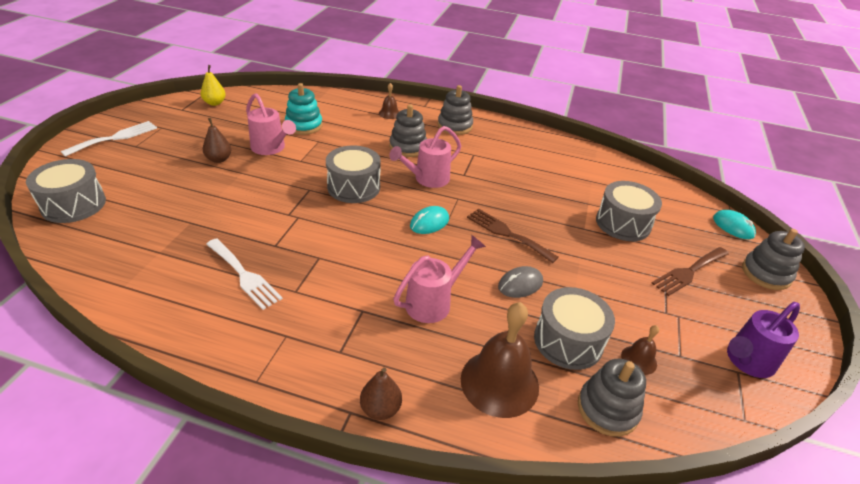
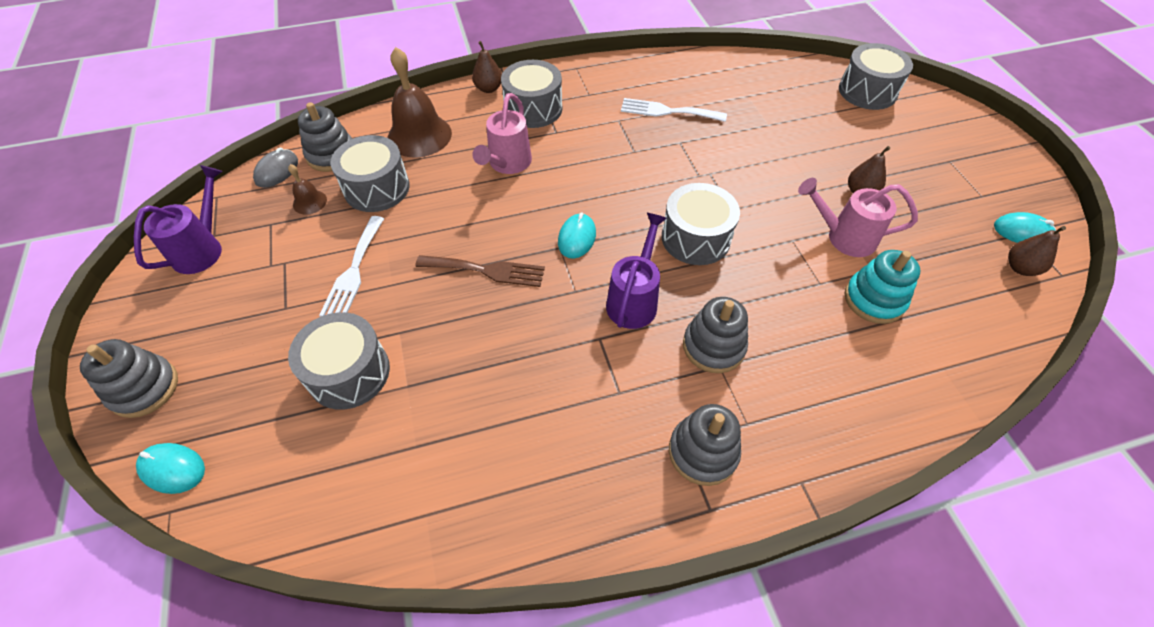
camera: 150 degrees right, 15 degrees up
(115, 138) = (982, 158): white fork -> white fork (354, 271)
(181, 109) = (1022, 232): none -> turquoise mouse
(215, 103) = (1020, 268): yellow pear -> brown pear
(358, 349) = (533, 109): none -> grey drum
(389, 113) = (820, 412): brown bell -> none
(427, 179) = (634, 300): pink watering can -> purple watering can
(520, 284) = (442, 217): grey mouse -> grey mouse (277, 171)
(689, 272) = (254, 333): brown fork -> none

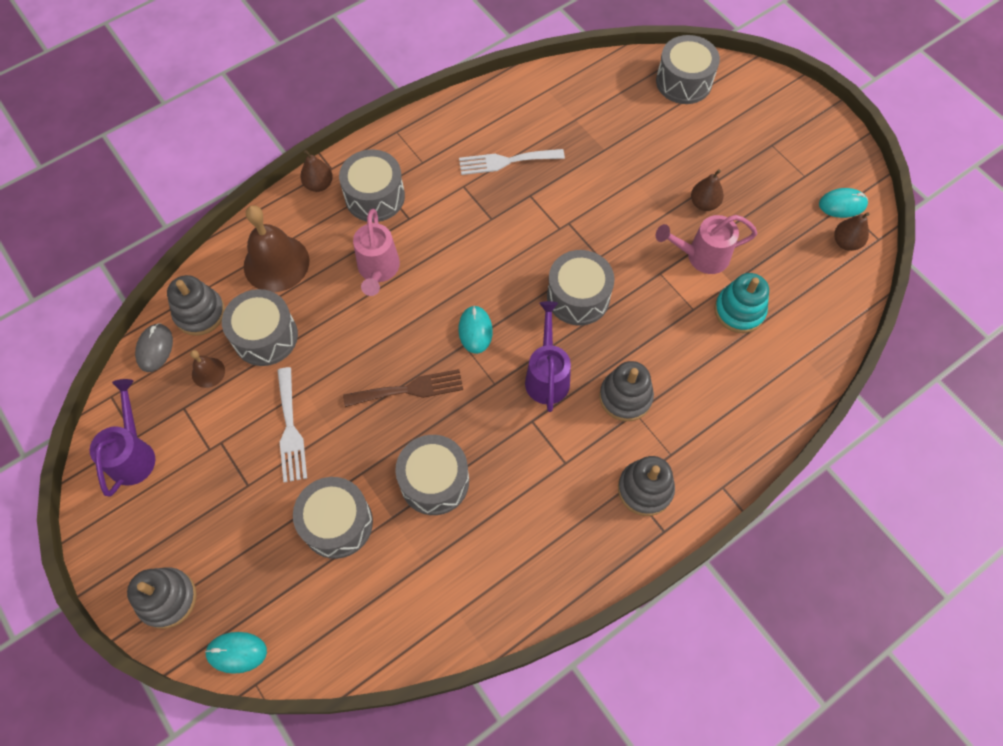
camera: 20 degrees left, 10 degrees up
(469, 364) = (434, 481): none -> grey drum

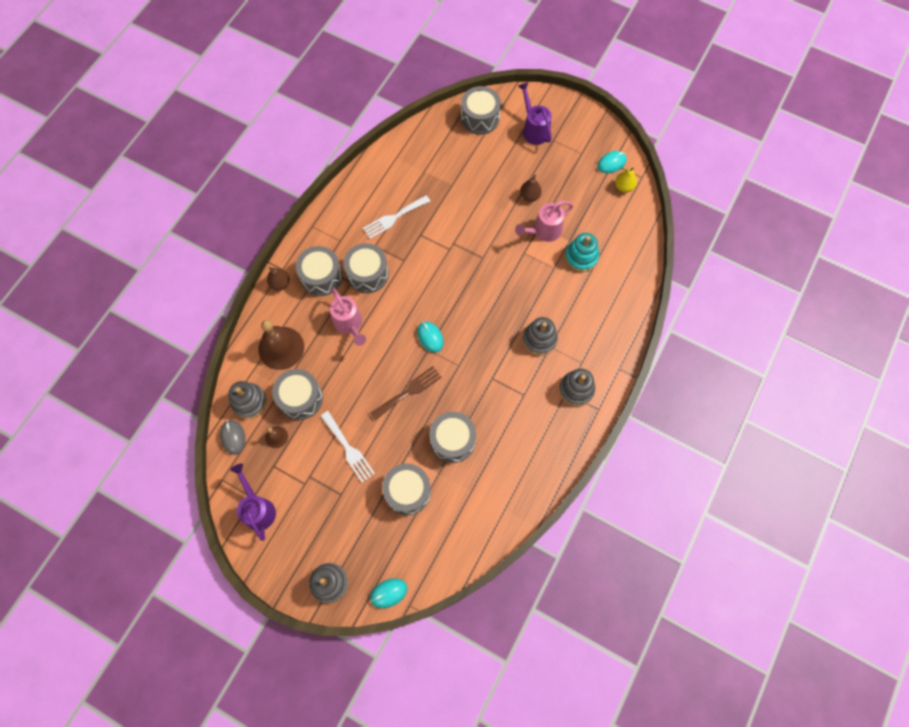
camera: 25 degrees left, 5 degrees up
(547, 376) = (487, 346): purple watering can -> purple watering can (534, 129)
(578, 297) = (482, 289): grey drum -> grey drum (367, 274)
(846, 242) = (624, 187): brown pear -> yellow pear

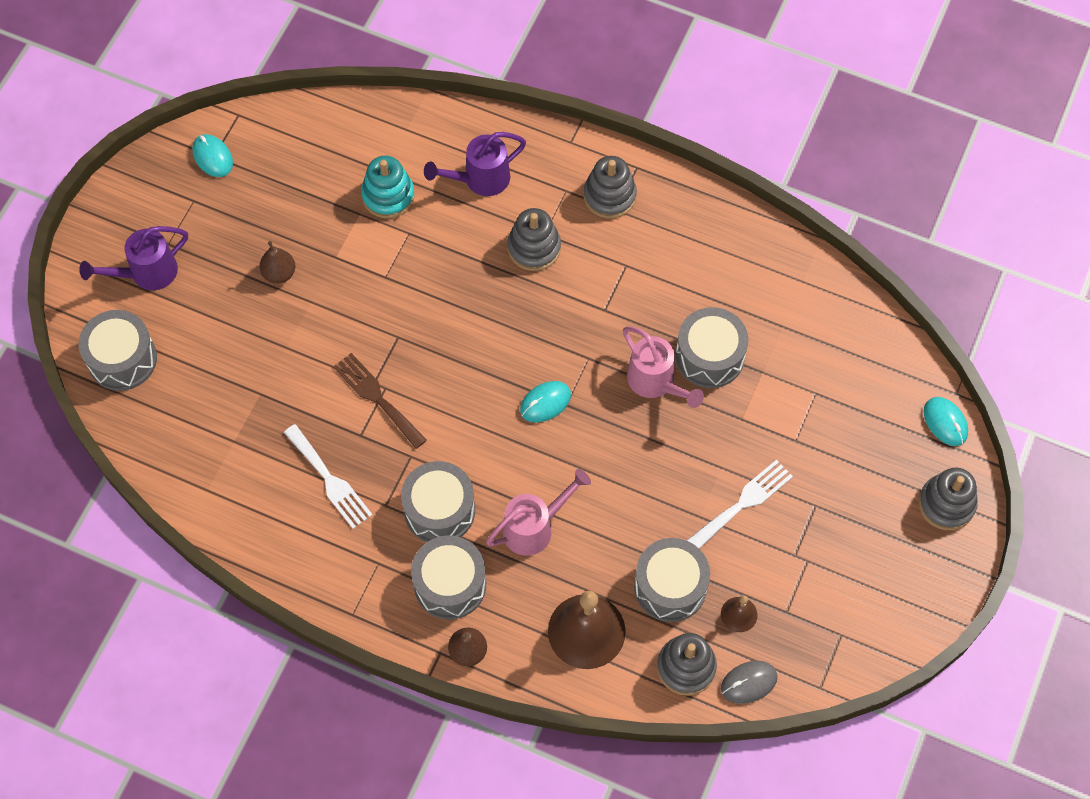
camera: 95 degrees left, 5 degrees down
(258, 509) = (856, 624): purple watering can -> purple watering can (480, 179)
(407, 491) = (796, 411): grey drum -> none
(409, 391) = (640, 425): brown fork -> brown fork (377, 397)
(544, 231) = (345, 250): pink watering can -> pink watering can (655, 382)
(624, 187) = (258, 139): yellow pear -> none

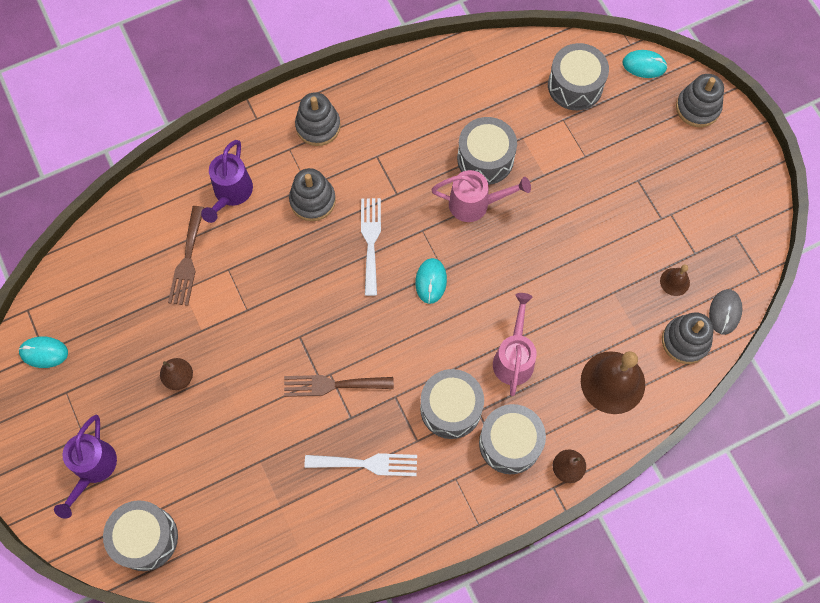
camera: 50 degrees left, 5 degrees up
(388, 196) = (187, 260): turquoise stacking toy -> brown fork
(670, 587) = (623, 307): grey drum -> grey drum (575, 85)
(743, 503) = (602, 219): white fork -> white fork (371, 241)

